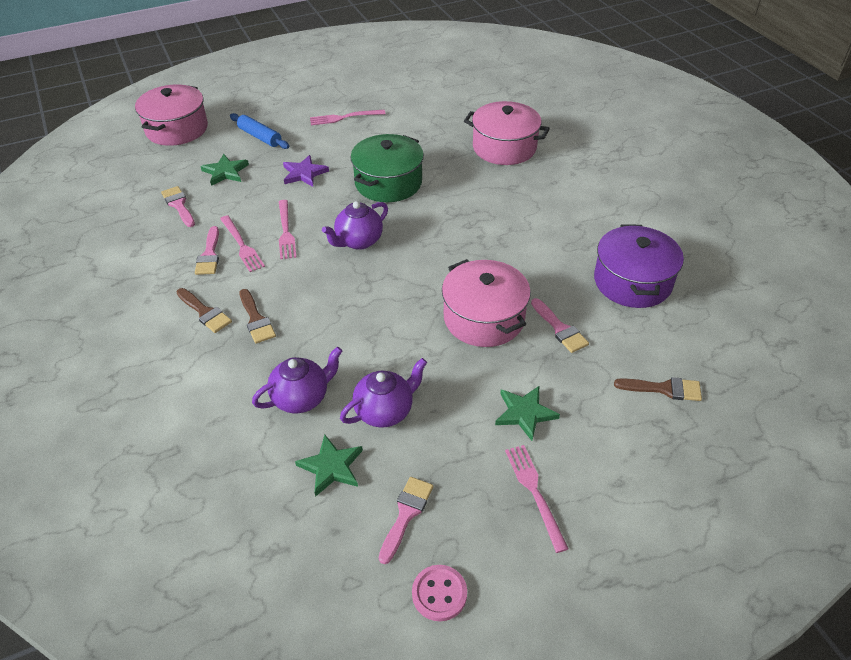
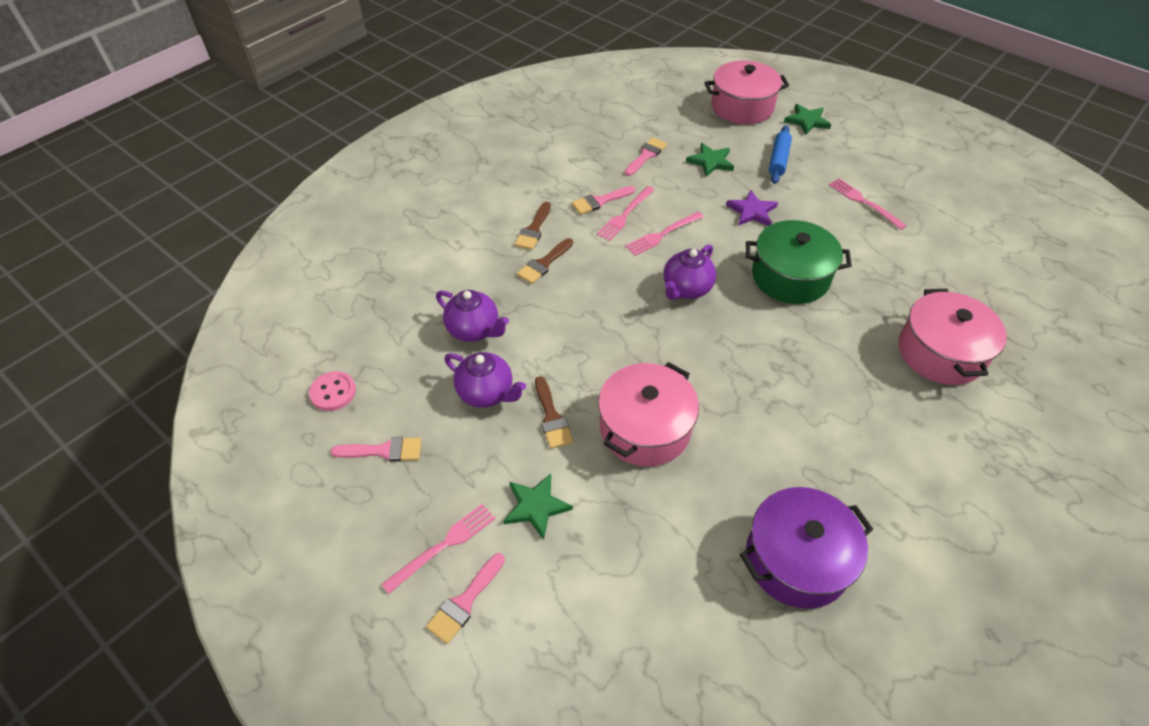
camera: 65 degrees right, 5 degrees up
(331, 467) = (412, 380): green star -> green star (807, 121)
(358, 241) = (686, 289): purple teapot -> purple teapot turned 75 degrees counterclockwise
(439, 594) = (315, 504): pink button -> pink button (333, 392)
(560, 329) = (671, 503): pink brush -> pink brush (464, 602)
(664, 389) = (638, 638): brown brush -> brown brush (552, 417)

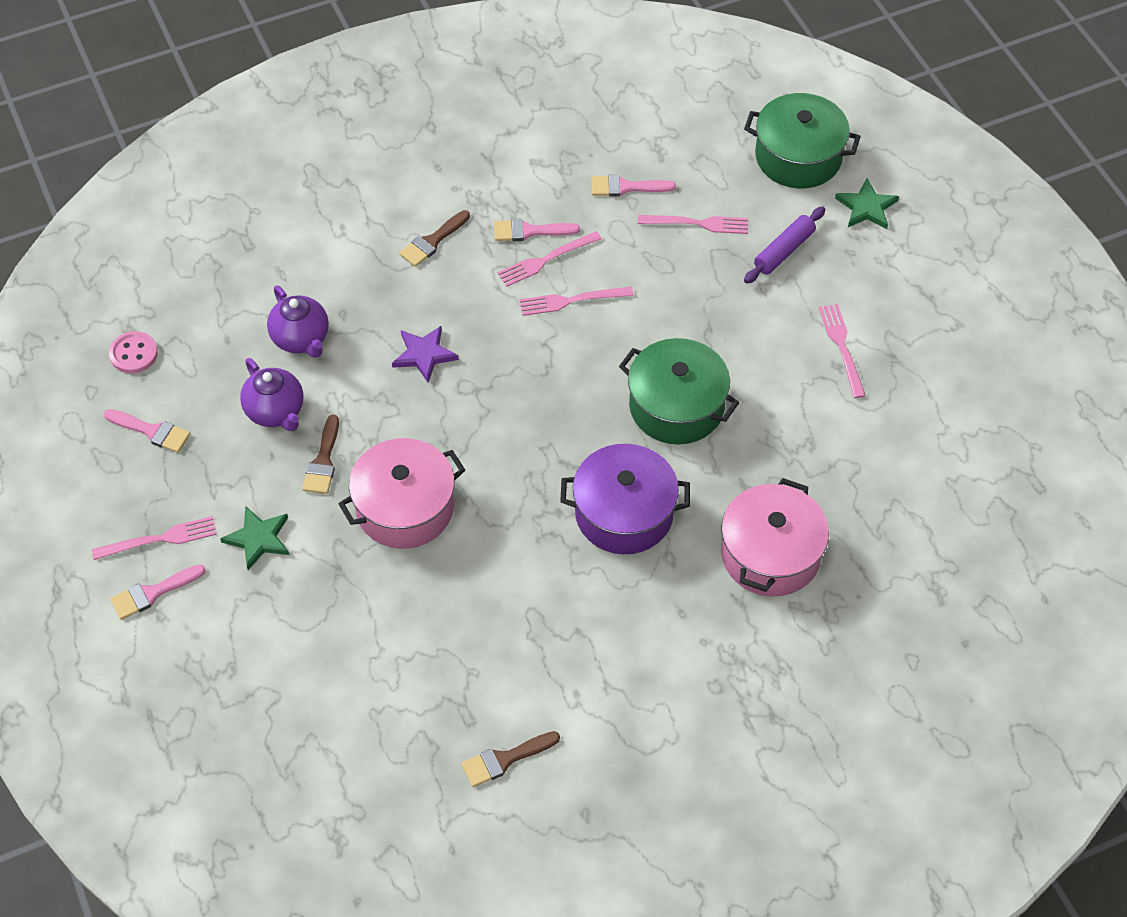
camera: 25 degrees right, 5 degrees up
(544, 263) = (418, 288): brown brush -> brown brush (505, 759)
(646, 155) = (626, 187): pink brush -> pink brush turned 150 degrees counterclockwise
(686, 289) = (550, 377): purple teapot -> none
(710, 162) = (698, 224): green star -> pink fork
(742, 107) = (798, 157): pink pot -> green pot
(752, 211) = (696, 309): purple star -> purple star (424, 355)
(778, 160) = (784, 251): blue rolling pin -> purple rolling pin
(796, 559) = (460, 682): purple pot -> purple pot (624, 513)

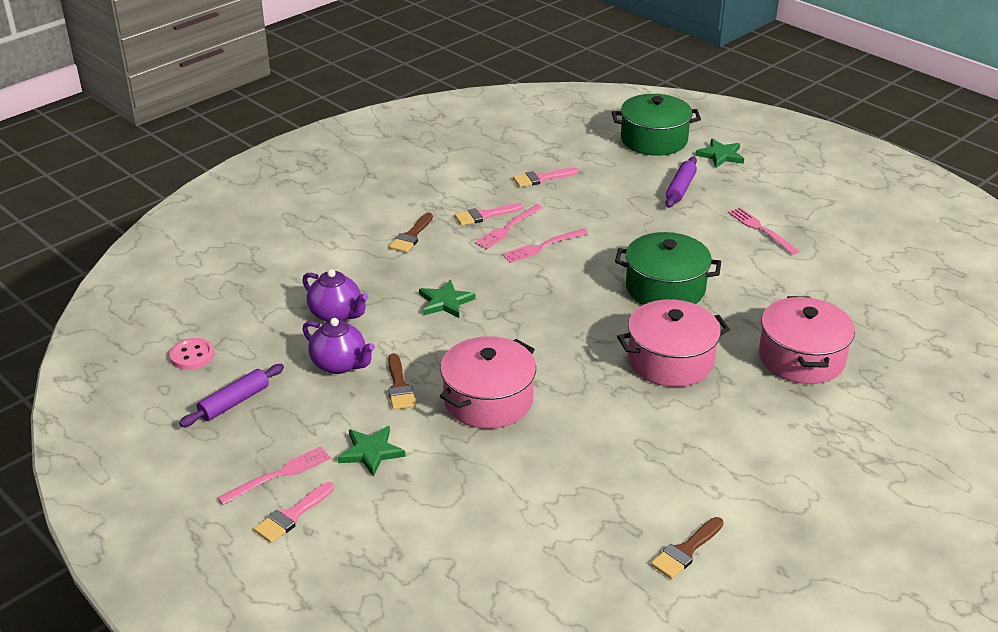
camera: 20 degrees left, 20 degrees down
(152, 431) = (234, 402): pink brush -> purple rolling pin
(424, 355) = (445, 302): purple star -> green star
(624, 513) = (670, 360): purple pot -> pink pot
(698, 224) = (608, 187): pink fork -> none

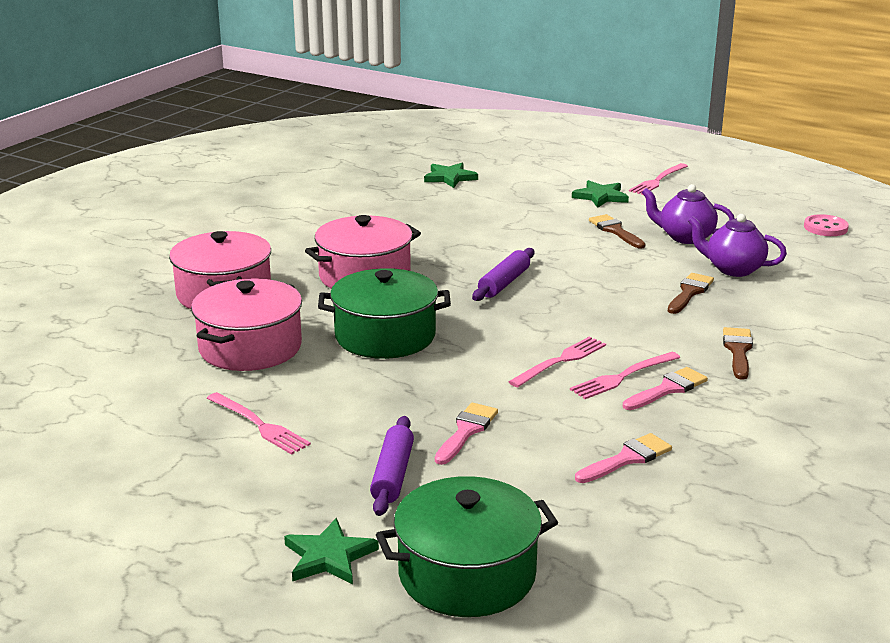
camera: 165 degrees right, 10 degrees down
(234, 402) = (745, 207): purple rolling pin -> purple rolling pin (504, 283)
(292, 515) = (626, 167): pink brush -> pink brush (466, 431)
(445, 302) = (631, 292): green star -> green star (450, 178)
(488, 400) = (528, 232): pink pot -> pink pot (250, 347)
(507, 228) = (622, 377): pink fork -> pink fork turned 150 degrees counterclockwise
(685, 551) = (332, 182): brown brush -> brown brush (689, 292)

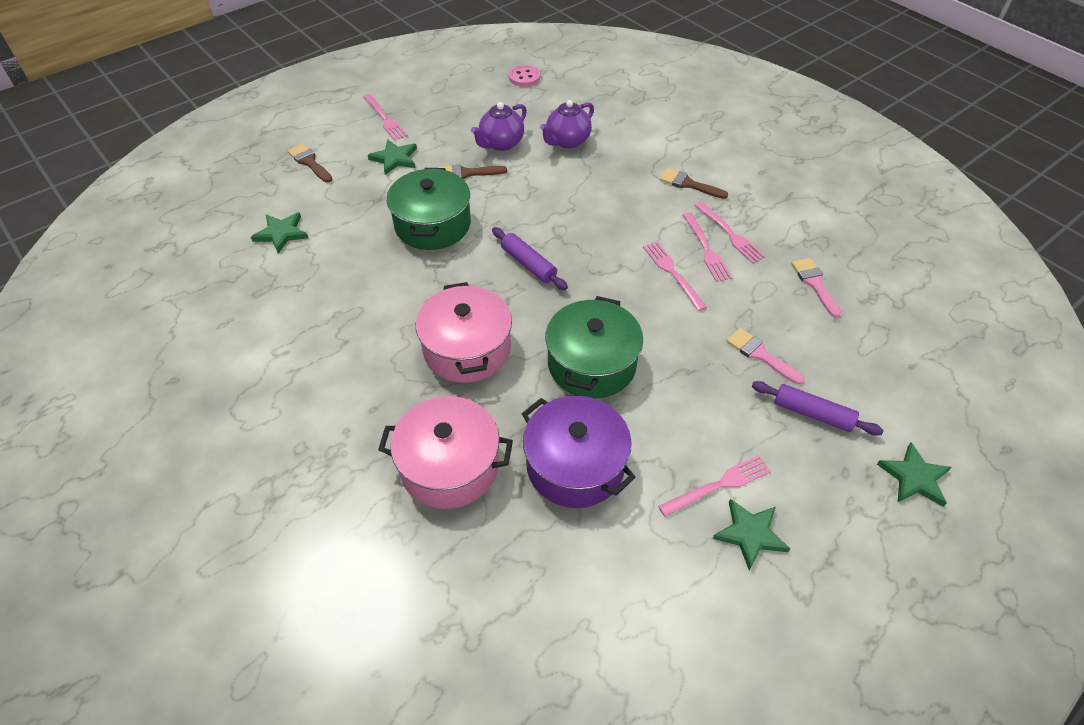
camera: 70 degrees left, 25 degrees up
(204, 450) = (750, 534): none -> green star
(250, 347) = (575, 465): pink pot -> purple pot
(467, 574) = (939, 405): green pot -> green pot (432, 225)
(668, 389) = (730, 234): pink brush -> pink fork
(689, 292) = (593, 174): brown brush -> brown brush (309, 162)

